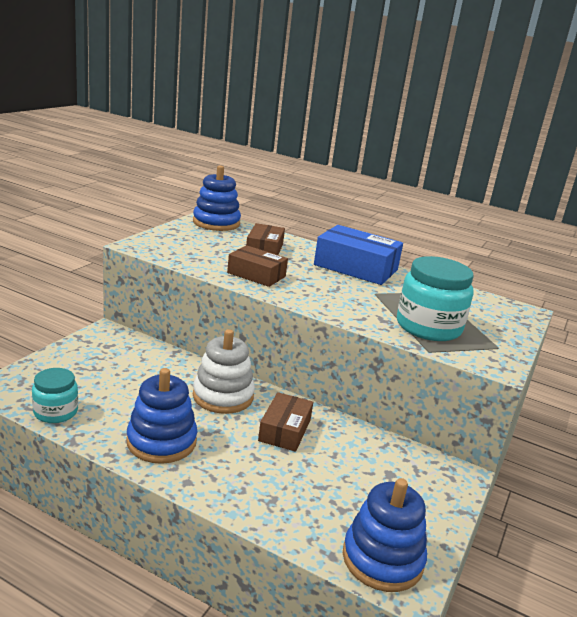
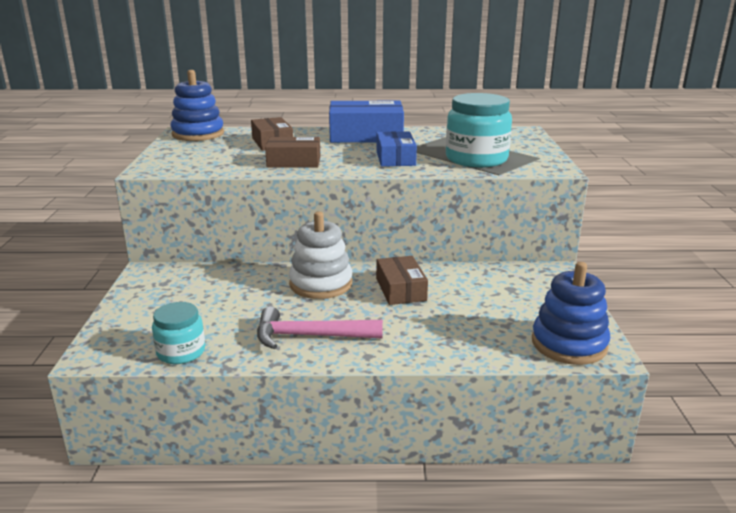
camera: 25 degrees left, 0 degrees up
(161, 441) = (310, 336): blue stacking toy -> pink hammer
(350, 300) = (395, 158): none -> blue box

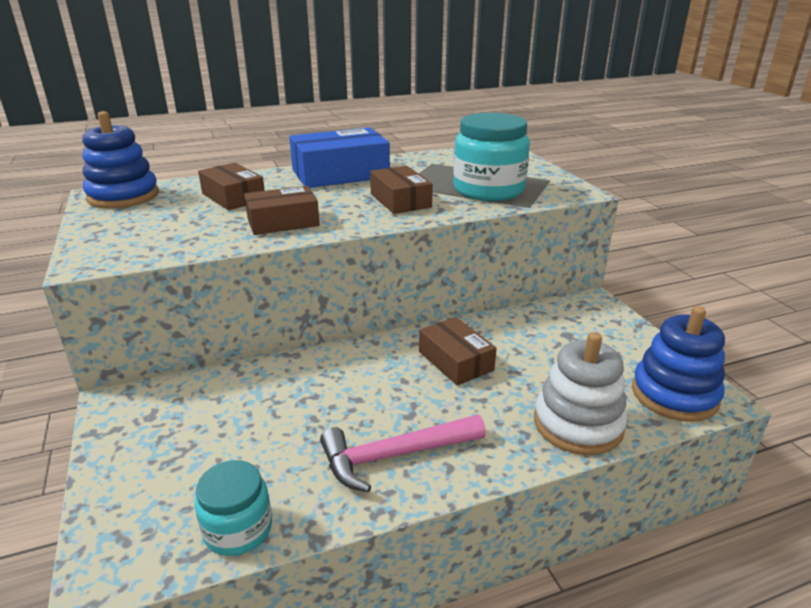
camera: 20 degrees left, 5 degrees up
(321, 284) = (359, 373): white stacking toy -> white stacking toy (578, 424)
(395, 158) = (400, 200): blue box -> brown box

